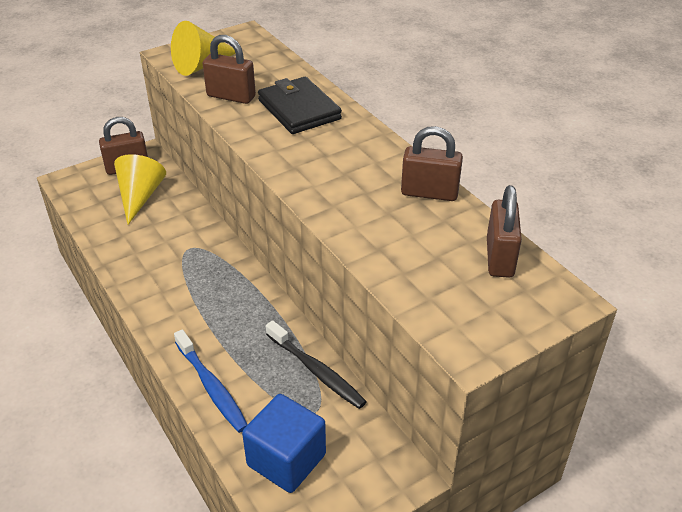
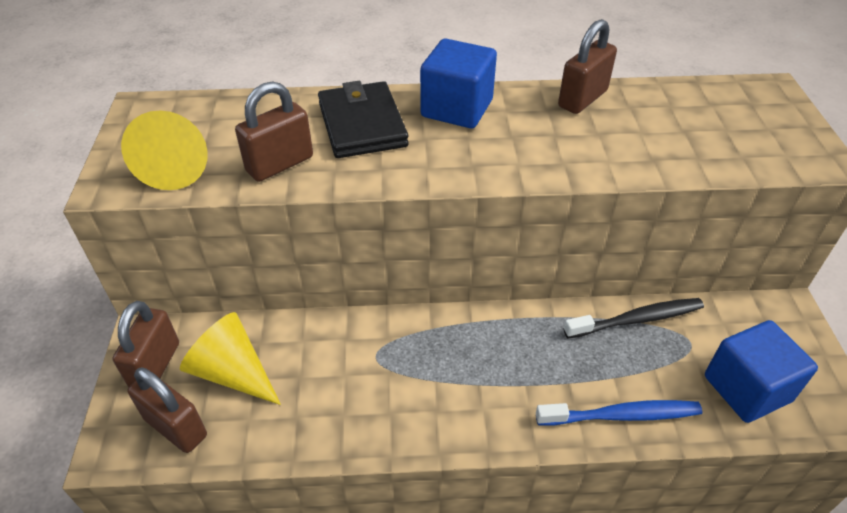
camera: 60 degrees left, 5 degrees up
(299, 109) = (362, 124): black wallet -> black wallet turned 75 degrees clockwise
(356, 140) = (457, 108): none -> blue cube
(499, 258) = (702, 99): brown padlock -> brown padlock (176, 427)

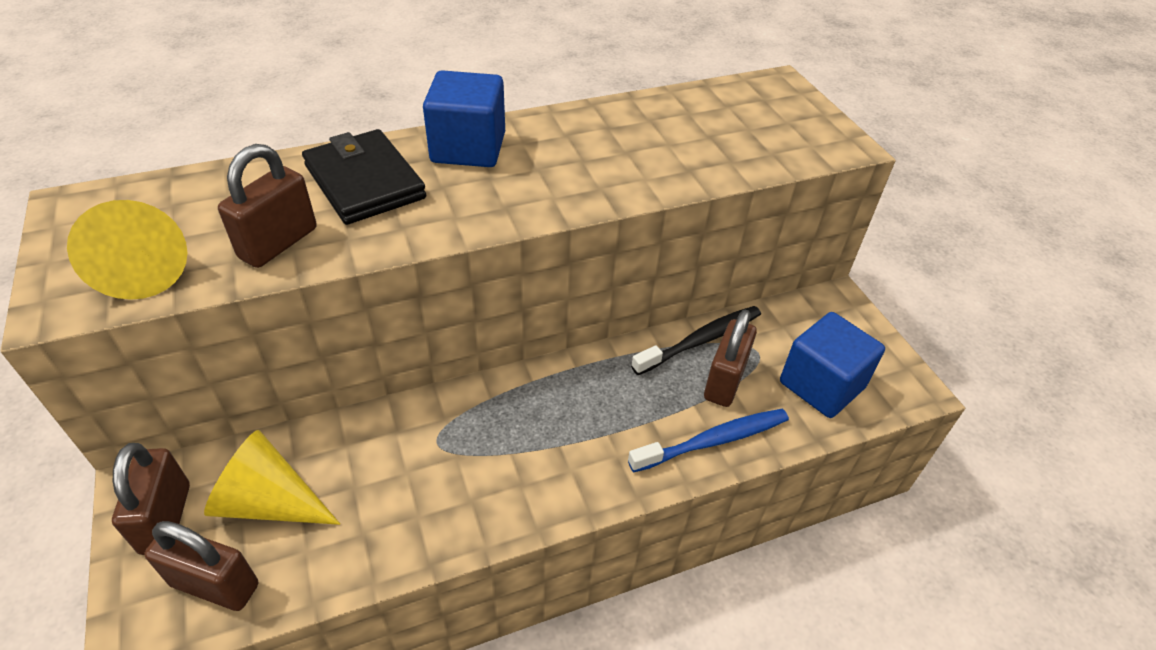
camera: 20 degrees left, 0 degrees up
(582, 99) = (599, 118): brown padlock -> brown padlock (724, 381)

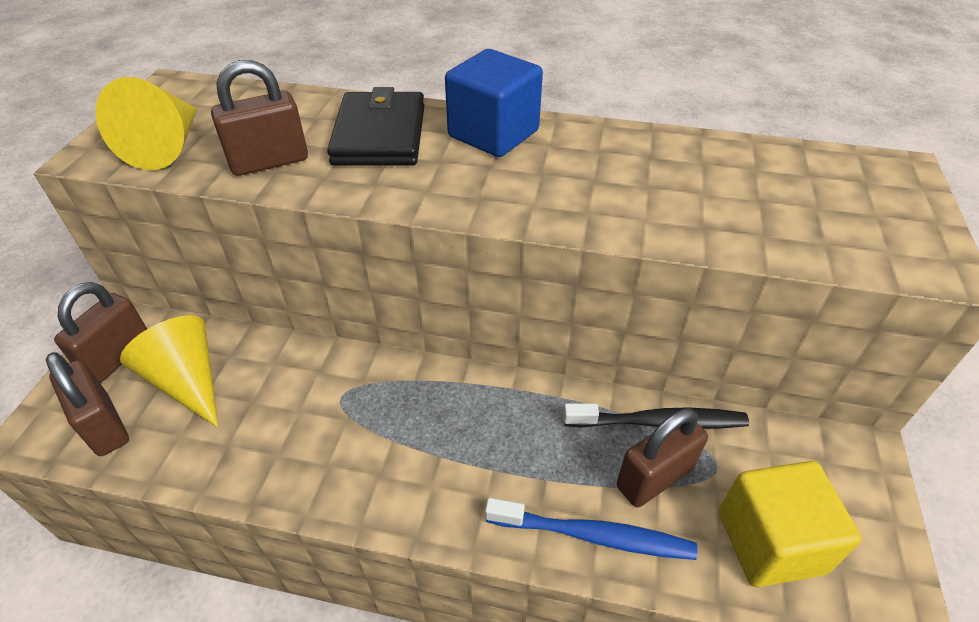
camera: 35 degrees right, 0 degrees up
(821, 385) = (770, 541): blue cube -> yellow cube

